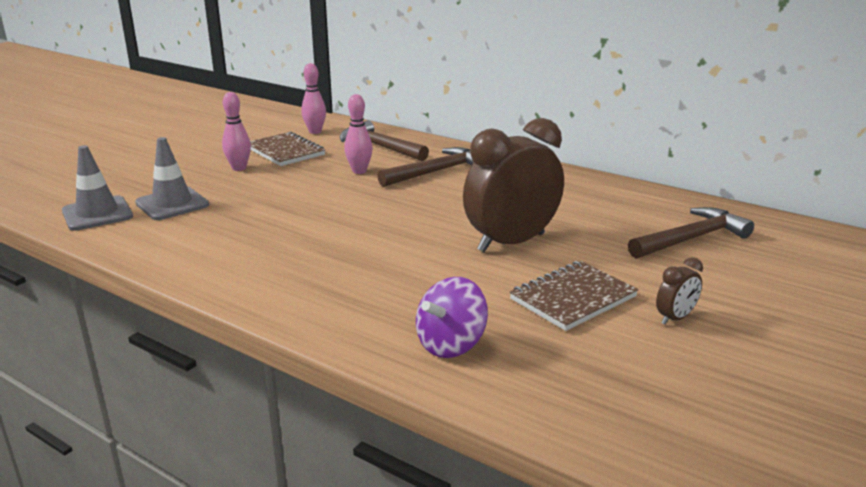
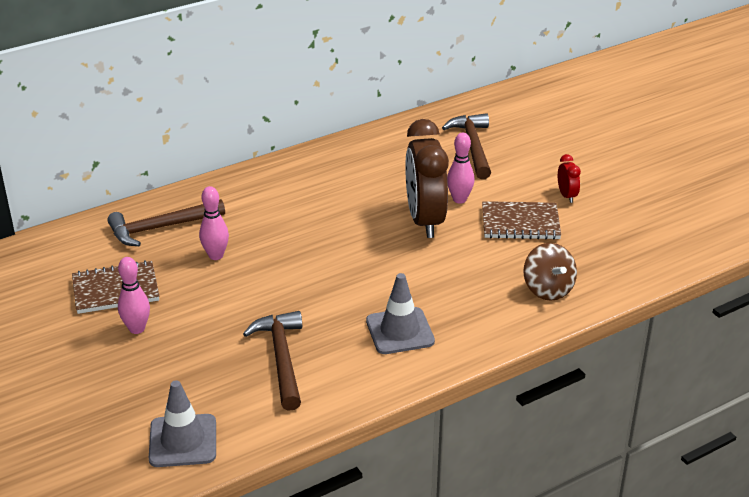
camera: 65 degrees left, 10 degrees up
(172, 204) = (199, 386): grey traffic cone -> grey traffic cone (400, 331)
(315, 132) = (72, 258): pink bowling pin -> pink bowling pin (459, 199)
(436, 172) = (257, 214): brown hammer -> brown hammer (282, 358)
(451, 344) = (548, 289): purple spinning top -> brown spinning top
(572, 298) = (520, 223): brown notebook -> brown notebook turned 75 degrees counterclockwise
(675, 318) = (567, 196): brown clock -> red clock

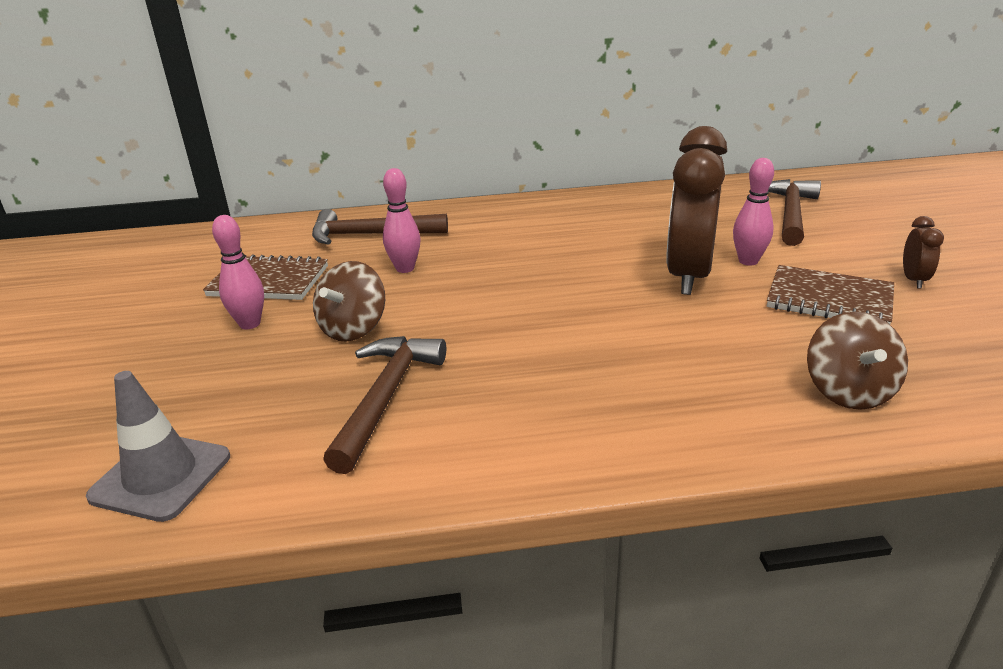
camera: 25 degrees right, 5 degrees down
(219, 315) = (353, 329): none -> brown spinning top
(400, 331) = (577, 399): grey traffic cone -> none
(567, 196) = (913, 280): red clock -> brown clock

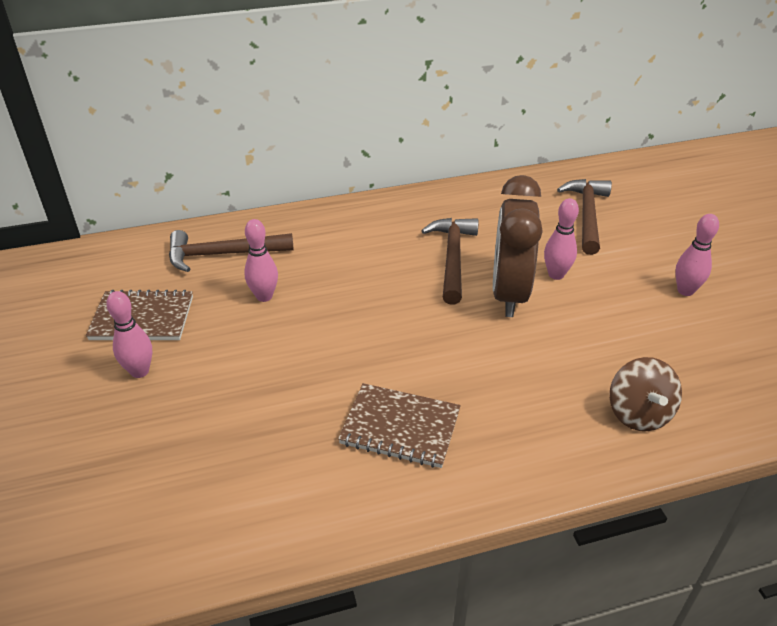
camera: 10 degrees left, 10 degrees up
(161, 476) = (114, 543): grey traffic cone -> none
(353, 329) = (235, 371): brown spinning top -> none
(386, 397) = (281, 446): brown hammer -> brown hammer (452, 258)
(829, 300) = (621, 316): brown notebook -> brown notebook (400, 428)
(913, 280) = (685, 291): brown clock -> pink bowling pin

